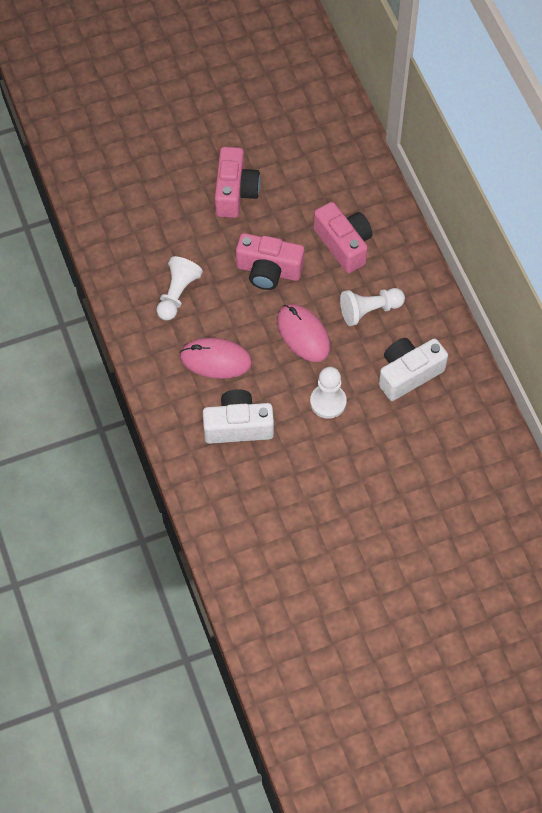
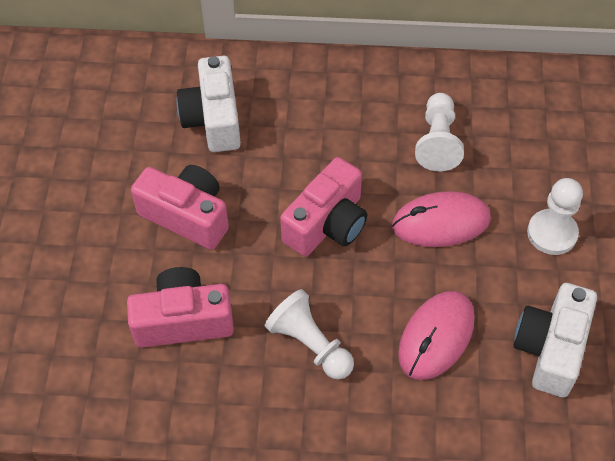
camera: 65 degrees left, 5 degrees down
(344, 244) = (330, 131): pink camera -> pink camera (183, 320)
(408, 374) = (544, 137): white camera -> white camera (213, 119)

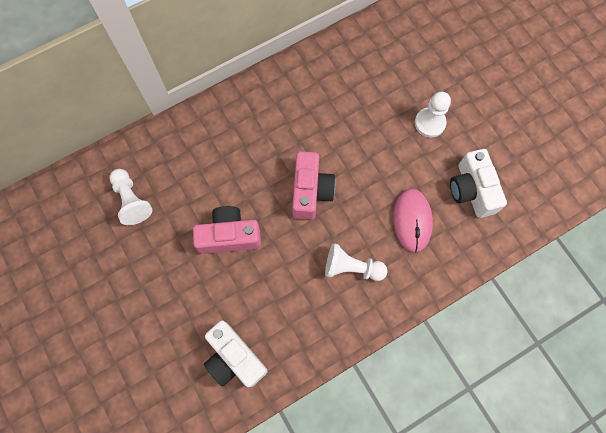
camera: 35 degrees left, 15 degrees up
(183, 320) = (274, 299): pink camera -> none
(213, 119) = (199, 166): white camera -> white camera (234, 358)
(437, 141) = (334, 104): white pawn -> white pawn (131, 200)
(441, 222) = (369, 152): pink mouse -> none

